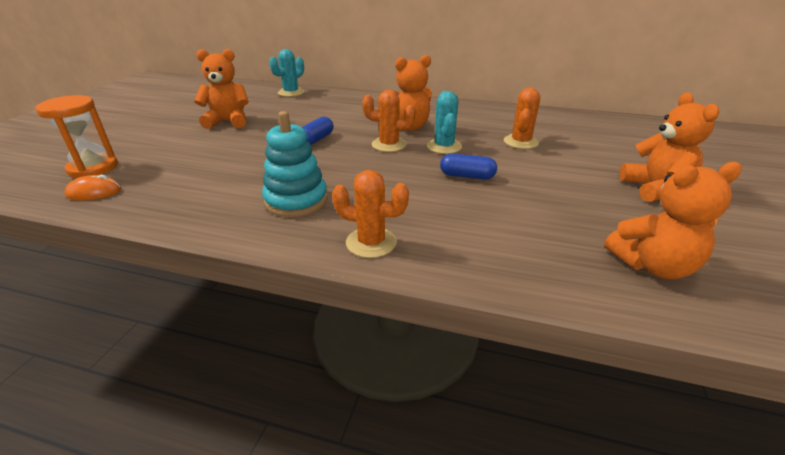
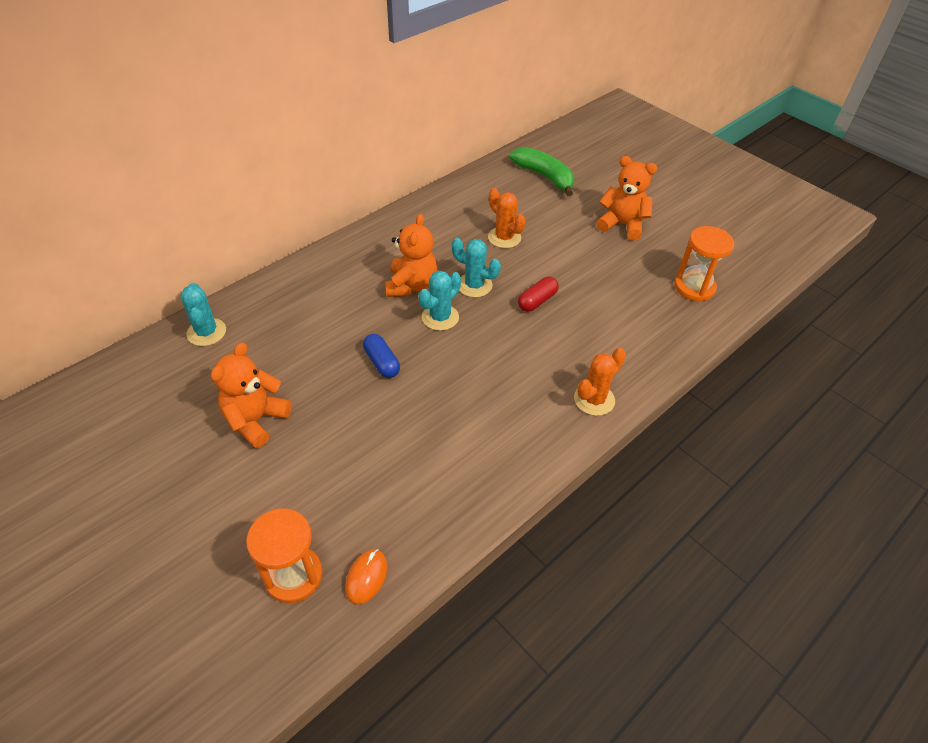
camera: 60 degrees left, 15 degrees up
(296, 200) = (501, 421): turquoise stacking toy -> none
(389, 145) = (440, 317): orange cactus -> turquoise cactus
(467, 176) = (537, 301): blue capsule -> red capsule
(632, 136) = (545, 177): none -> green banana
(652, 265) = (694, 287): orange teddy bear -> orange hourglass

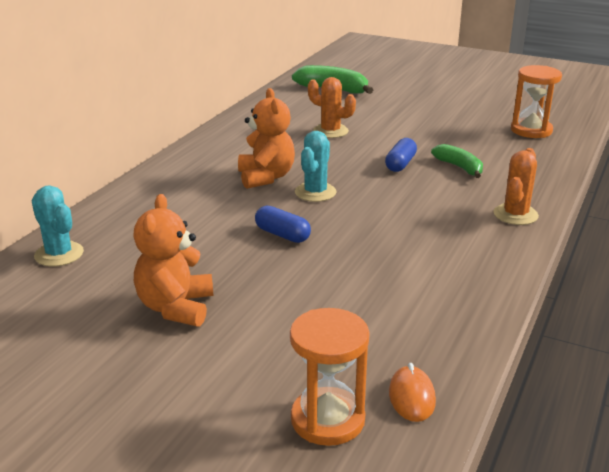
camera: 20 degrees left, 20 degrees down
(474, 285) = (330, 165): turquoise cactus -> none
(537, 301) = (400, 164): red capsule -> blue capsule
(588, 321) = (459, 167): none -> green banana
(622, 225) = (432, 106): orange teddy bear -> none

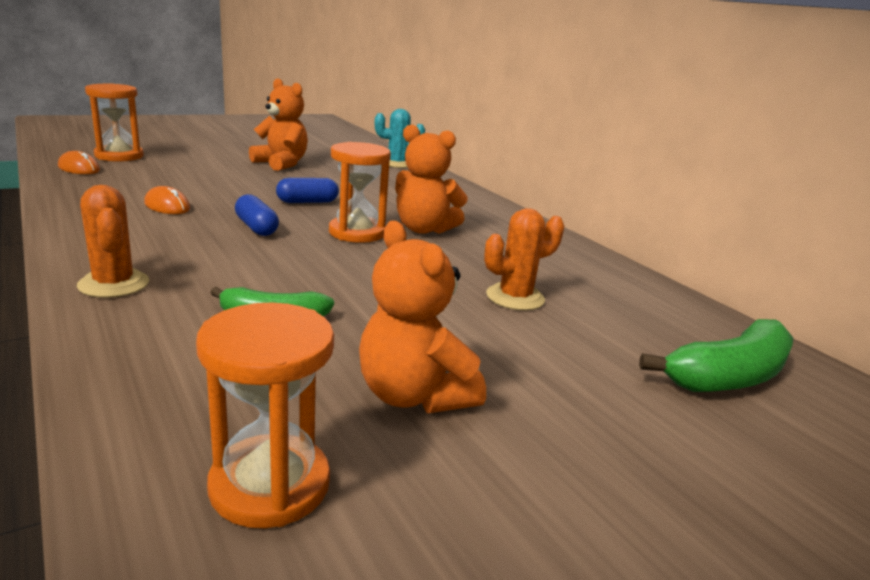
camera: 120 degrees right, 5 degrees down
(315, 192) = (357, 233): turquoise cactus -> orange hourglass
(400, 164) = (349, 290): blue capsule -> blue capsule (256, 227)
(402, 276) = (167, 206): none -> orange mouse
(453, 127) = (414, 395): none -> orange teddy bear

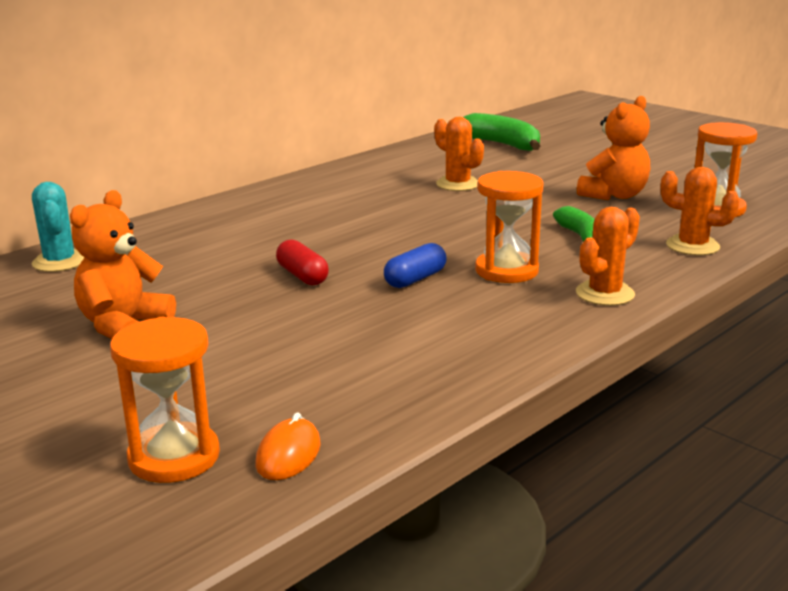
camera: 100 degrees left, 0 degrees up
(152, 384) = (692, 246): none -> orange cactus
(167, 206) = (398, 335): orange mouse -> none
(307, 202) = (302, 276): blue capsule -> red capsule
(357, 233) = (380, 241): orange hourglass -> orange hourglass (506, 271)
(424, 229) = (339, 220): orange teddy bear -> none

